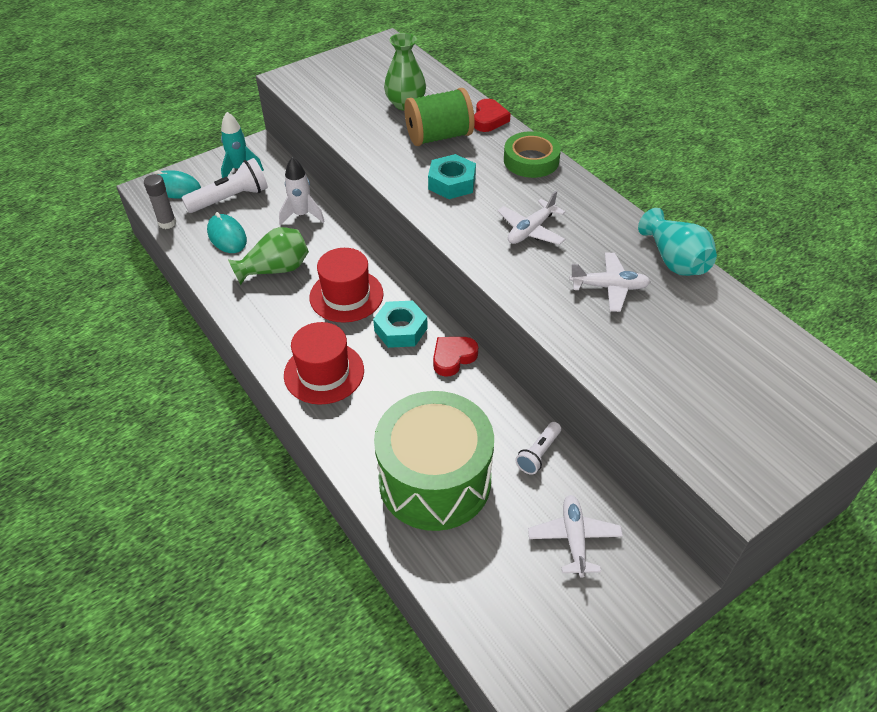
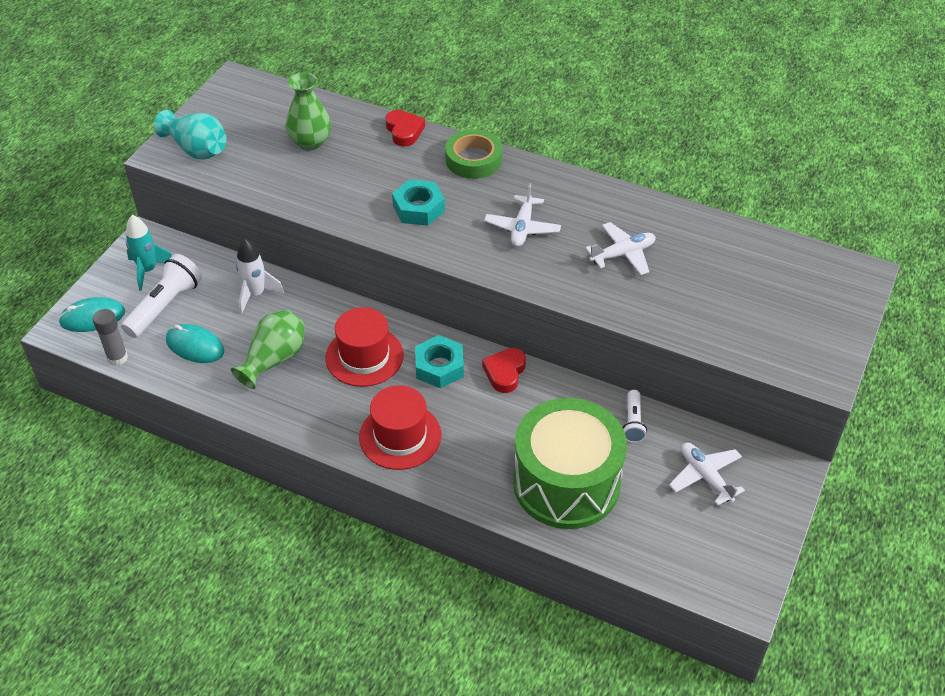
camera: 30 degrees left, 0 degrees up
(439, 136) = (370, 165): green spool -> none
(674, 260) = (657, 209): turquoise vase -> turquoise vase (196, 149)

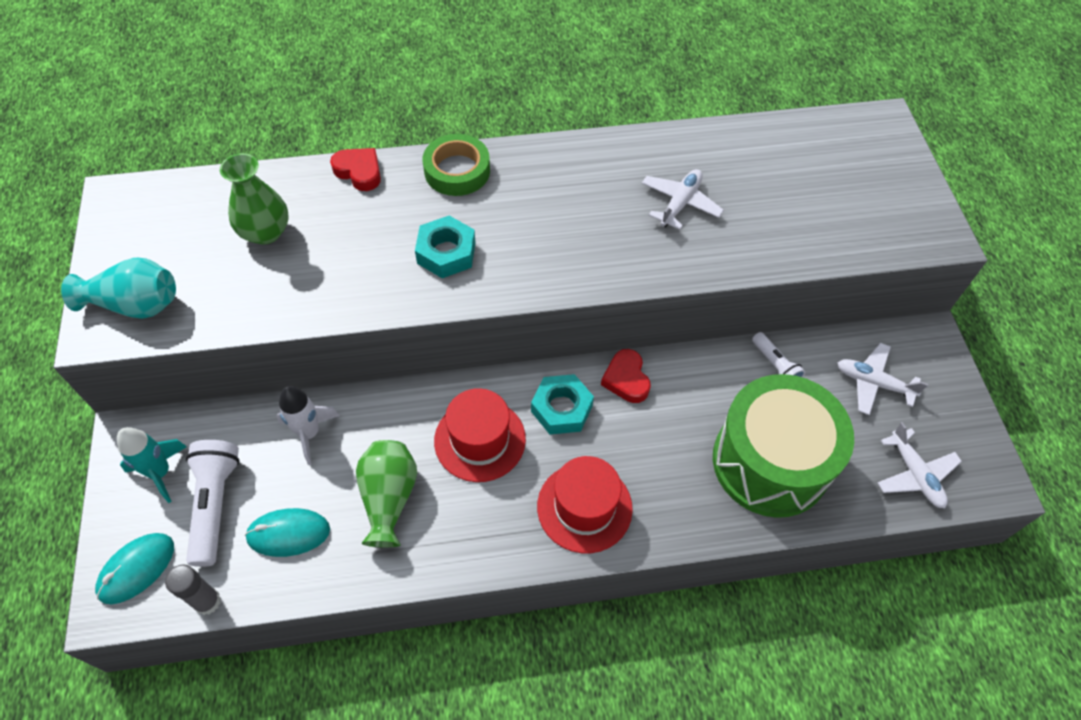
camera: 35 degrees left, 10 degrees up
(522, 228) = (566, 222): white plane -> white plane (915, 474)

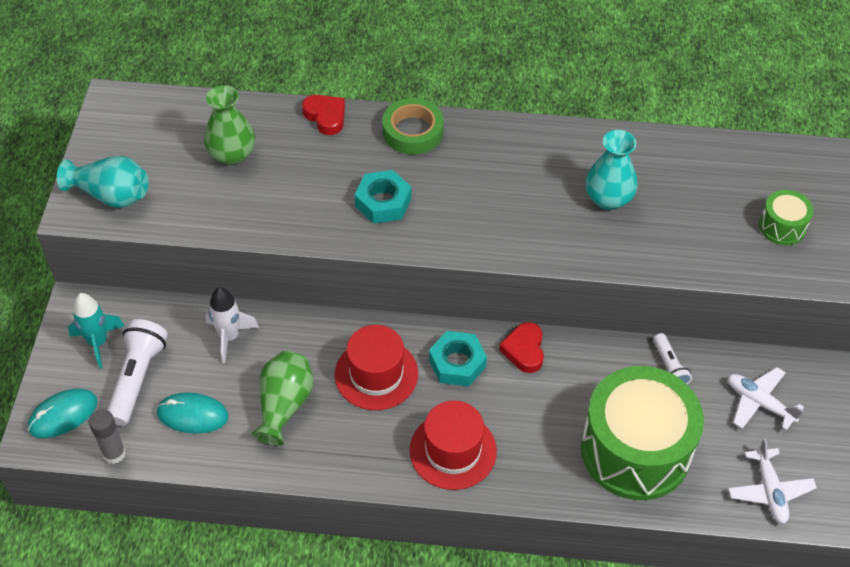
camera: 15 degrees right, 5 degrees down
(680, 203) = (608, 199): white plane -> turquoise vase
(860, 199) = (782, 227): none -> green drum

